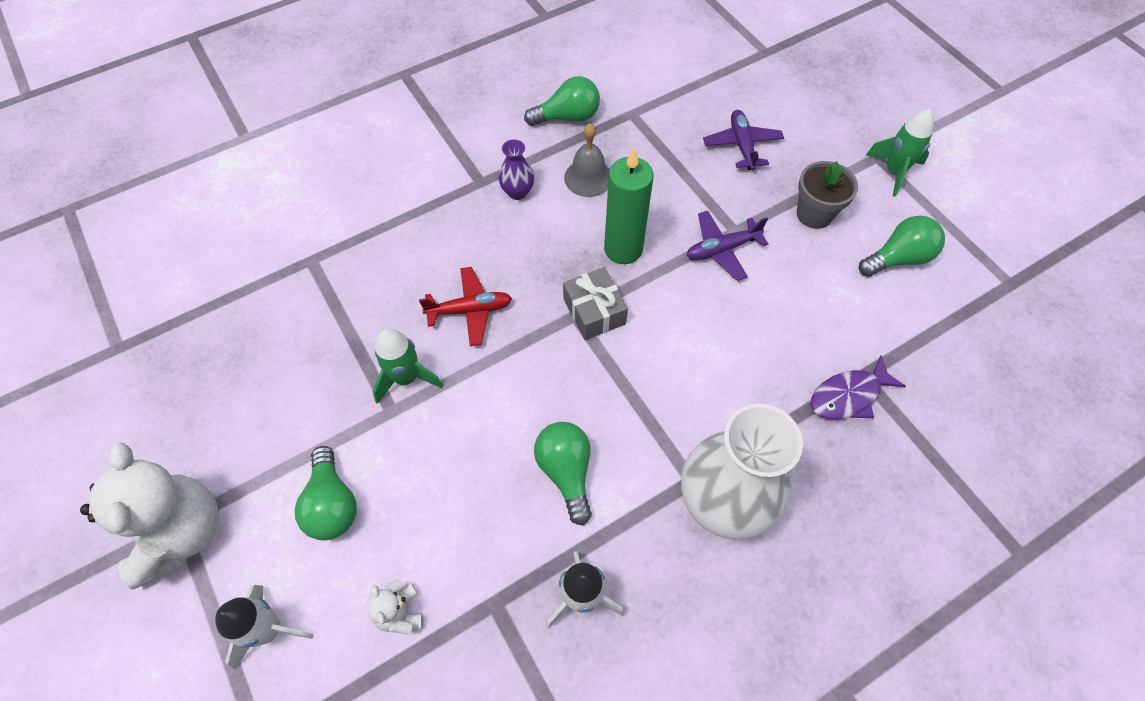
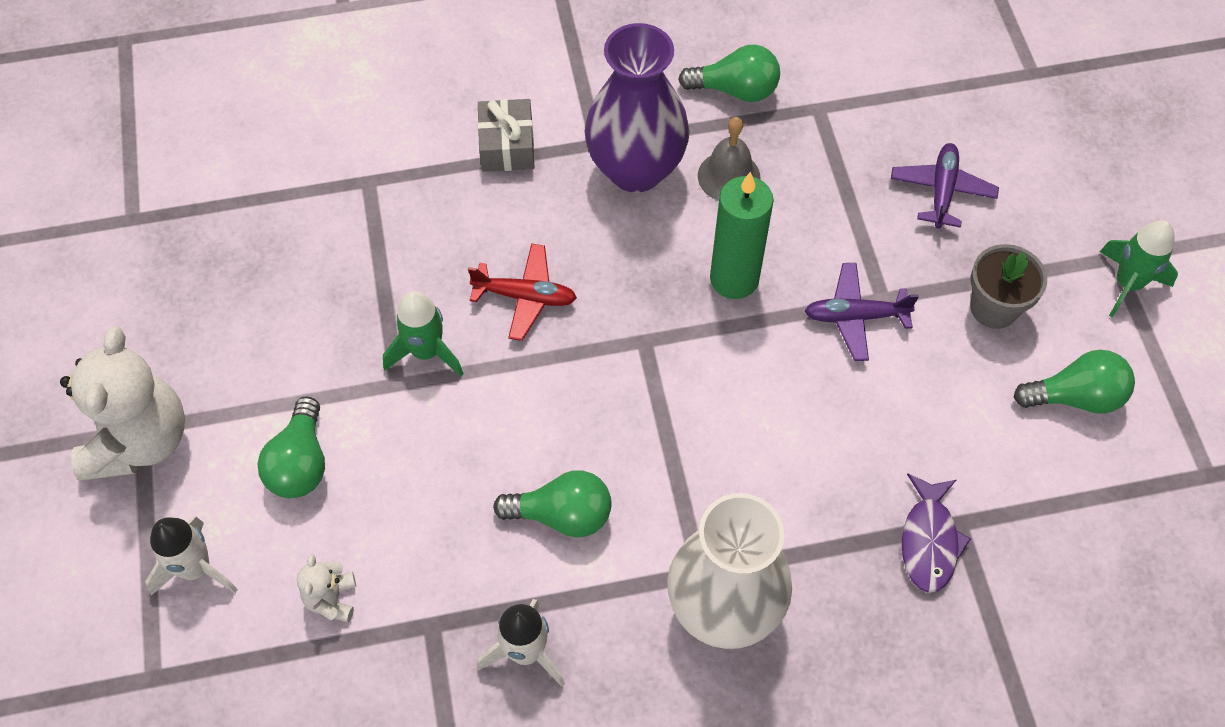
camera: 20 degrees right, 0 degrees up
(517, 192) = (636, 169): purple vase -> purple vase, size x2.26
(566, 472) = (562, 515): green light bulb -> green light bulb turned 90 degrees clockwise
(594, 311) = (668, 343): grey gift -> grey gift (507, 146)
(848, 396) = (929, 541): purple fish -> purple fish turned 75 degrees counterclockwise

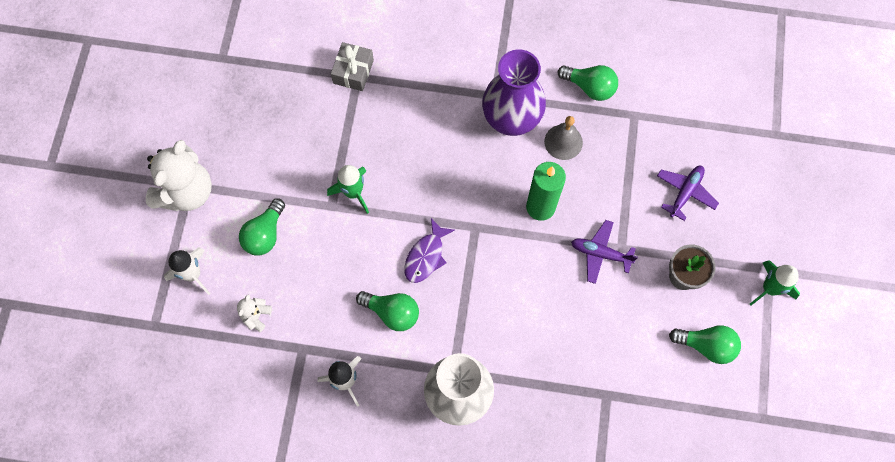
camera: 20 degrees right, 10 degrees up
(507, 146) = (443, 80): grey gift -> grey gift (353, 71)
(525, 297) = (419, 178): red plane -> none
(929, 541) = (585, 399): purple fish -> purple fish (426, 256)

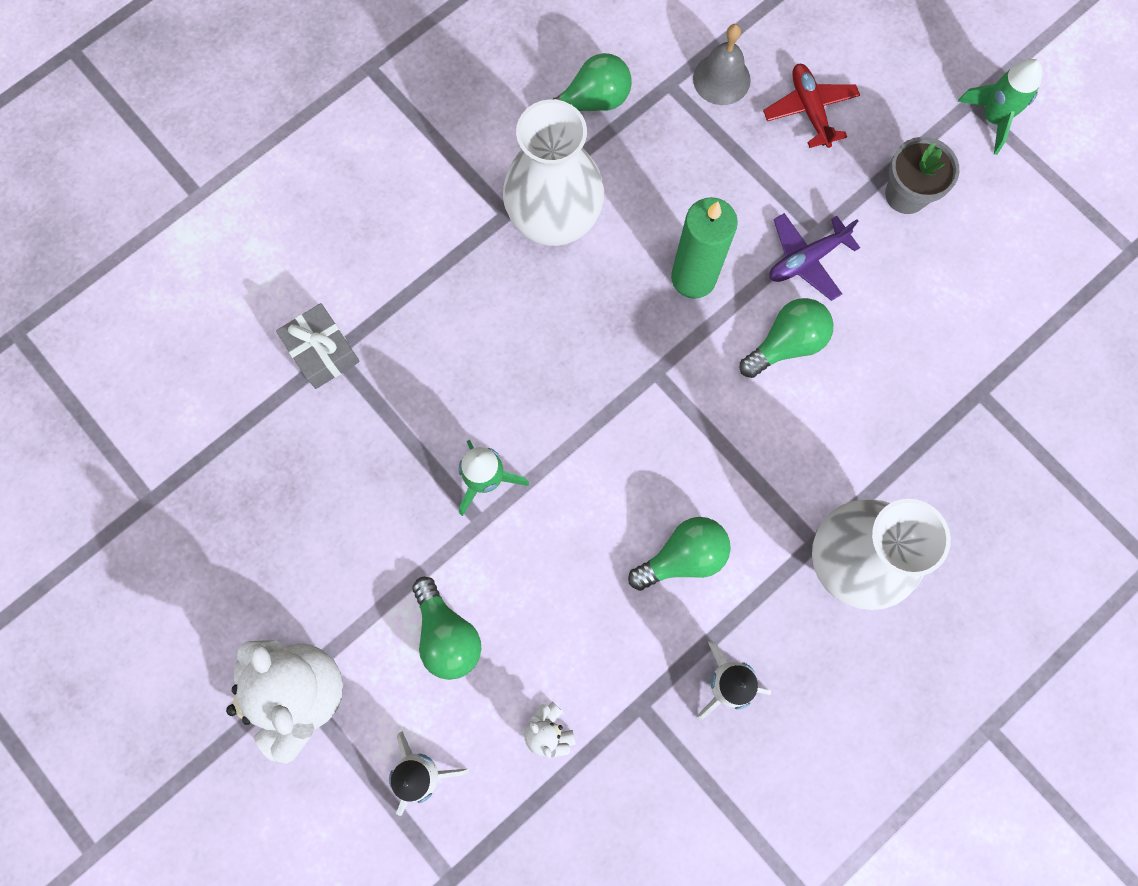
camera: 50 degrees left, 5 degrees up
(426, 256) = (644, 459): purple fish -> none
(511, 119) = (554, 220): purple vase -> white vase
(563, 142) = (634, 186): grey bell -> grey bell (721, 79)
(685, 193) = (809, 110): purple plane -> red plane
(706, 345) = (1006, 238): green light bulb -> green light bulb (786, 344)

